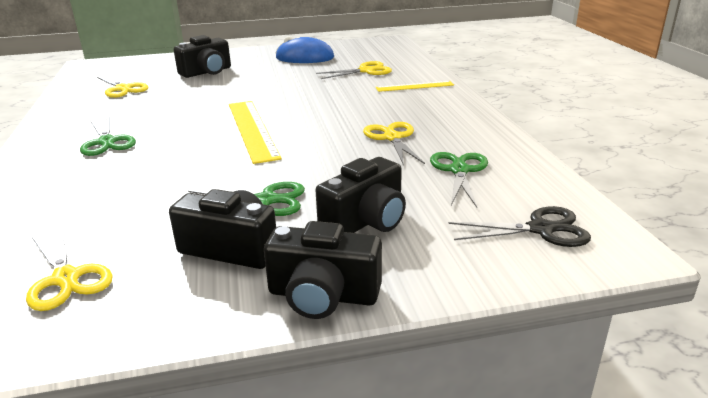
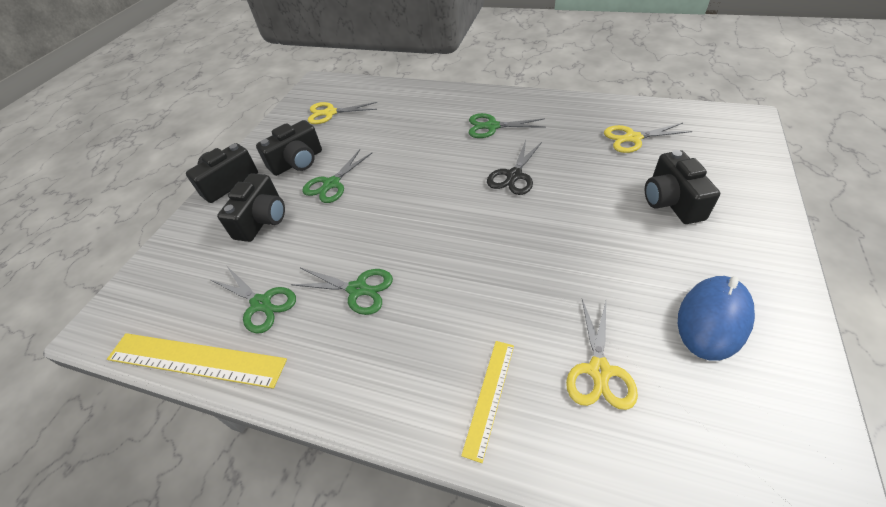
camera: 125 degrees right, 20 degrees up
(252, 129) = (456, 202): yellow ruler -> yellow ruler (195, 360)
(366, 221) = (262, 220): black camera -> black camera turned 150 degrees counterclockwise
(392, 138) = (358, 289): yellow scissors -> green scissors
(541, 229) = (158, 301): black scissors -> black scissors (514, 175)

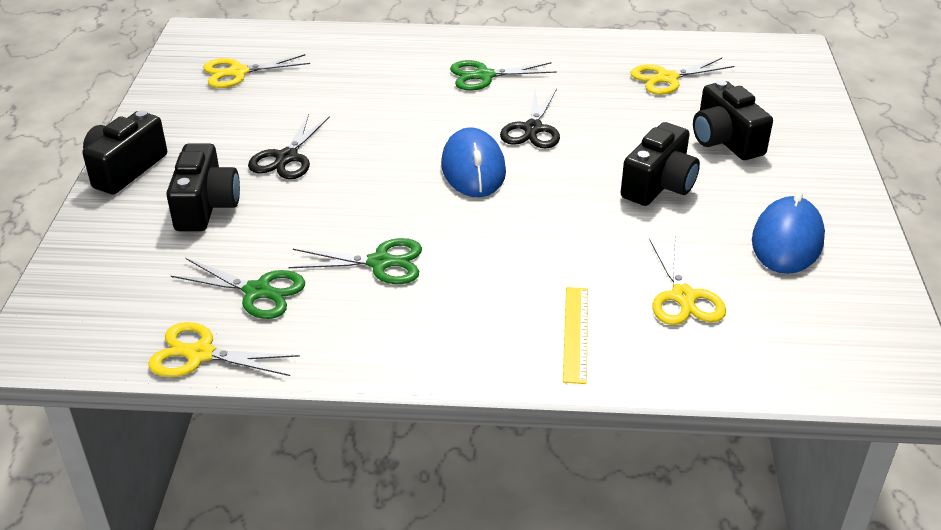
camera: 20 degrees left, 10 degrees down
(195, 360) = (200, 354): yellow ruler -> yellow scissors
(297, 162) = (220, 136): black camera -> black camera (659, 185)
(331, 184) = (286, 158): green scissors -> black scissors
(458, 208) = (473, 169): none -> blue mouse

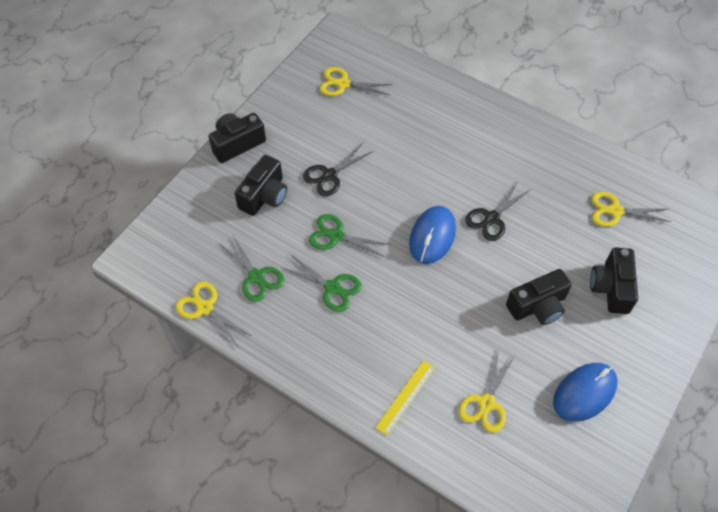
camera: 30 degrees right, 20 degrees up
(484, 76) = (493, 154): green scissors -> green scissors (336, 236)

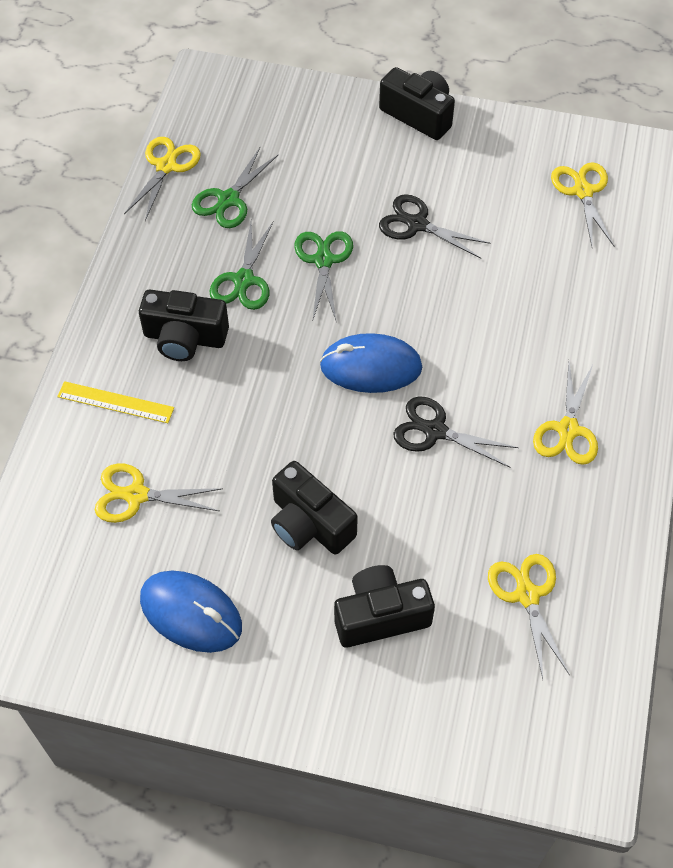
camera: 70 degrees right, 0 degrees up
(264, 196) = (351, 168): black camera -> black camera (185, 338)
(512, 153) = (568, 430): none -> yellow scissors

